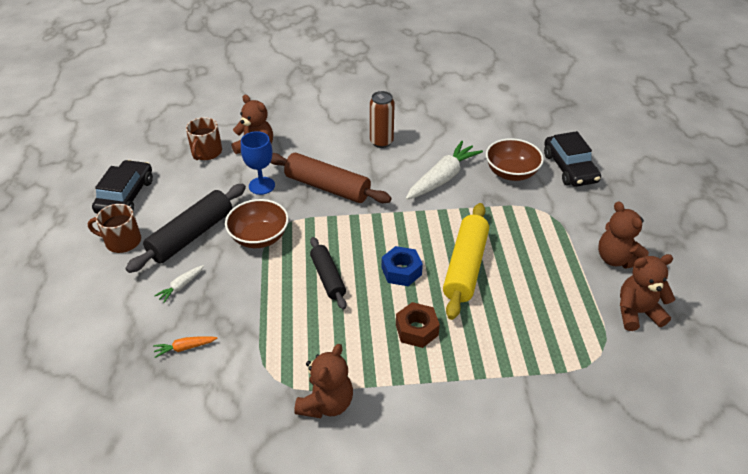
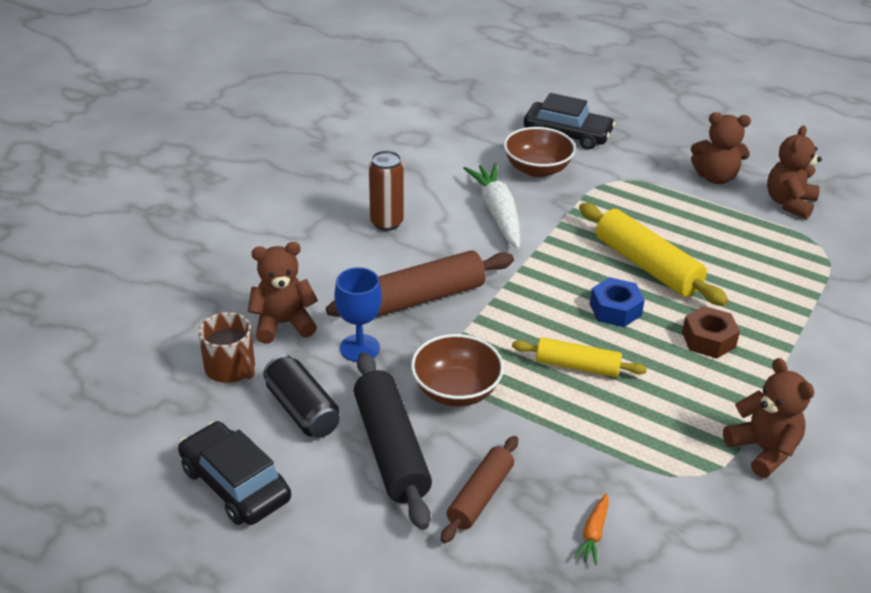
camera: 55 degrees left, 5 degrees down
(122, 241) = (333, 522): brown mug -> none
(181, 286) = (480, 496): white carrot -> brown rolling pin
(195, 190) = (302, 410): none -> black can
(328, 277) = (577, 366): black rolling pin -> yellow rolling pin

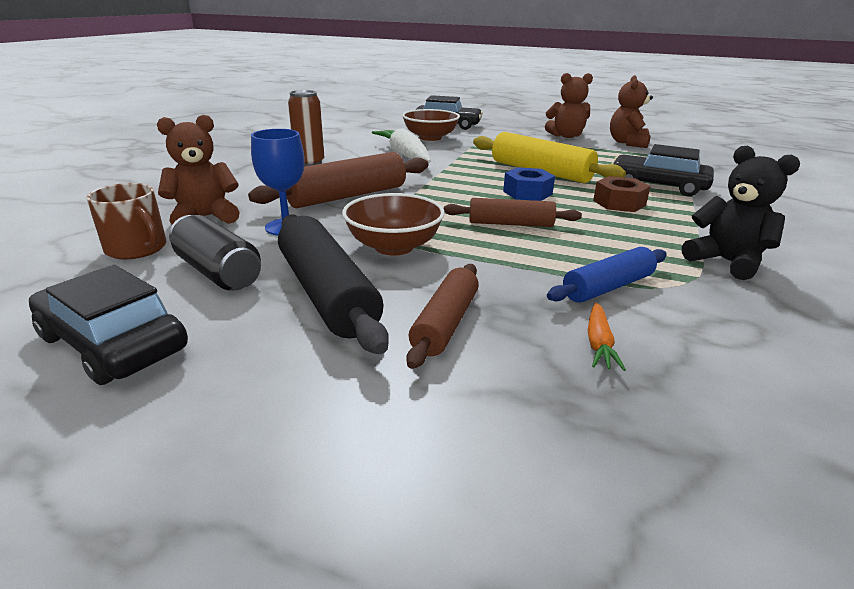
camera: 10 degrees left, 10 degrees down
(577, 366) = (510, 224): yellow rolling pin -> brown rolling pin
(631, 470) = (607, 287): none -> blue rolling pin
(763, 450) = (726, 262): brown teddy bear -> black teddy bear
(772, 308) = (658, 185): none -> black car

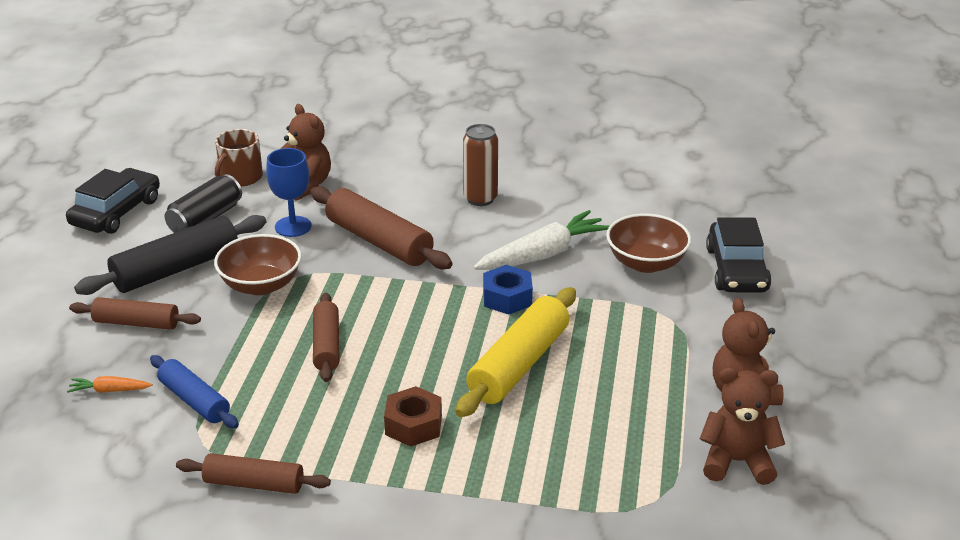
camera: 80 degrees right, 5 degrees up
(527, 193) = (428, 355): blue nut -> blue nut (507, 298)
(658, 185) = (498, 467): black car -> none
(726, 262) = (254, 483): black teddy bear -> brown rolling pin

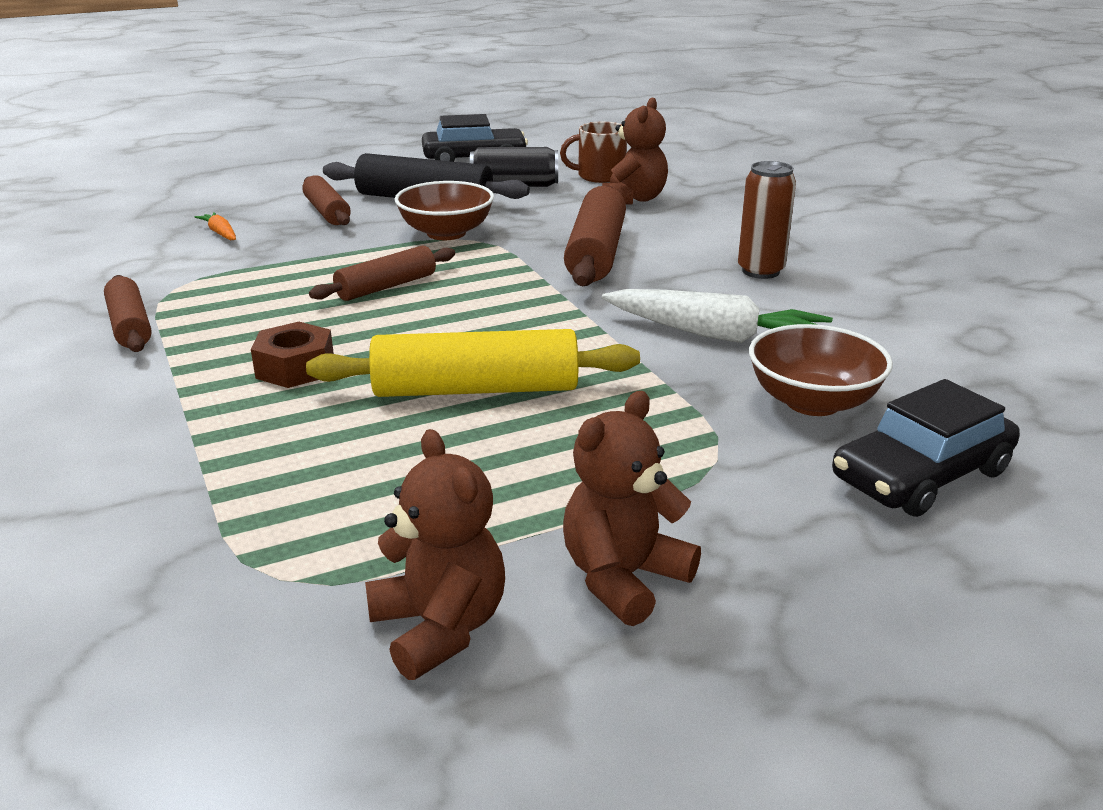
camera: 55 degrees right, 5 degrees down
(194, 400) = (237, 265): blue rolling pin -> none
(293, 226) = (559, 215): blue goblet -> none
(507, 298) = (596, 342): blue nut -> none

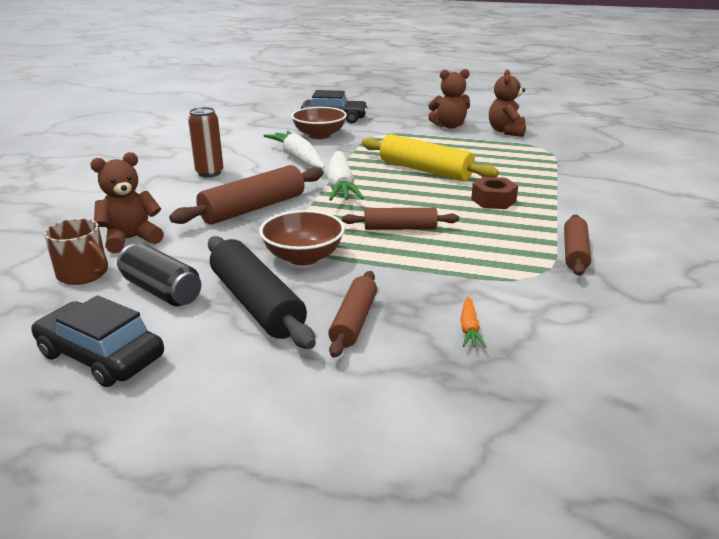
camera: 140 degrees left, 0 degrees up
(555, 313) = (341, 186): none -> white carrot

